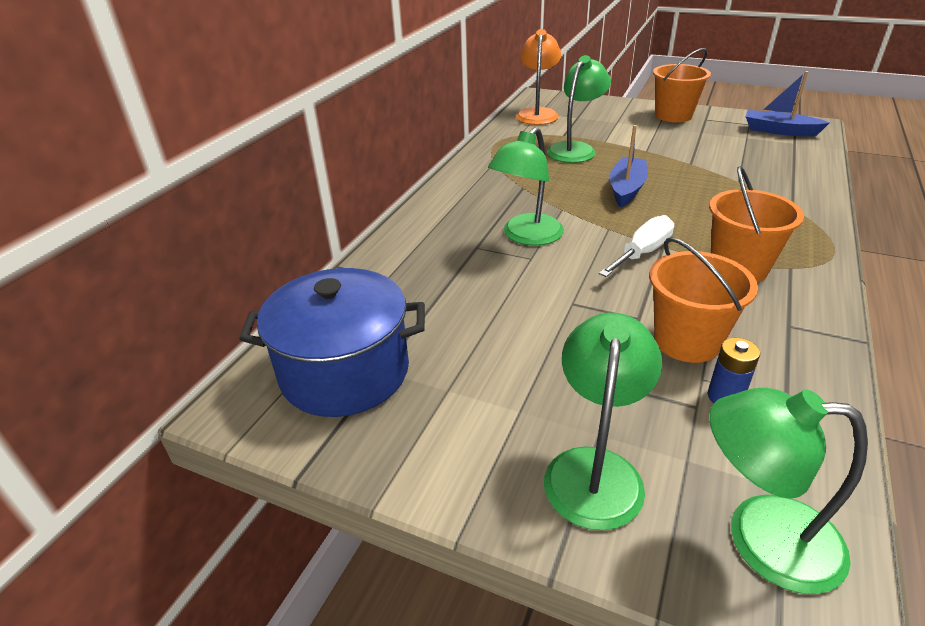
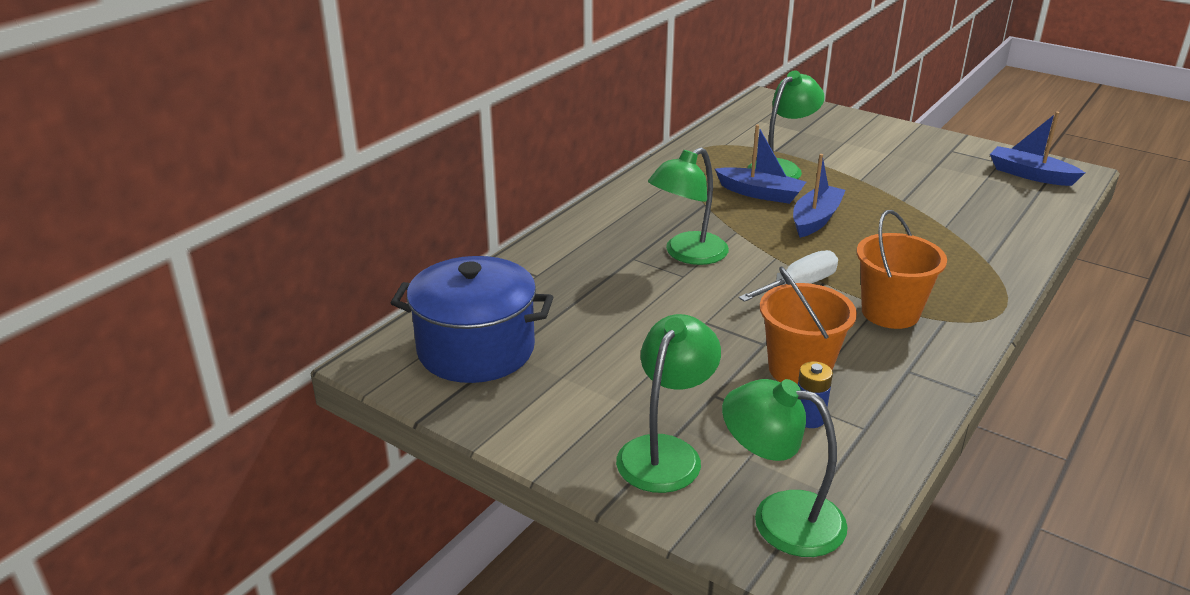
camera: 10 degrees right, 5 degrees down
(537, 113) = (757, 121): orange lamp -> none
(568, 172) = (760, 193): none -> blue boat
(673, 116) = (915, 142): orange bucket -> none

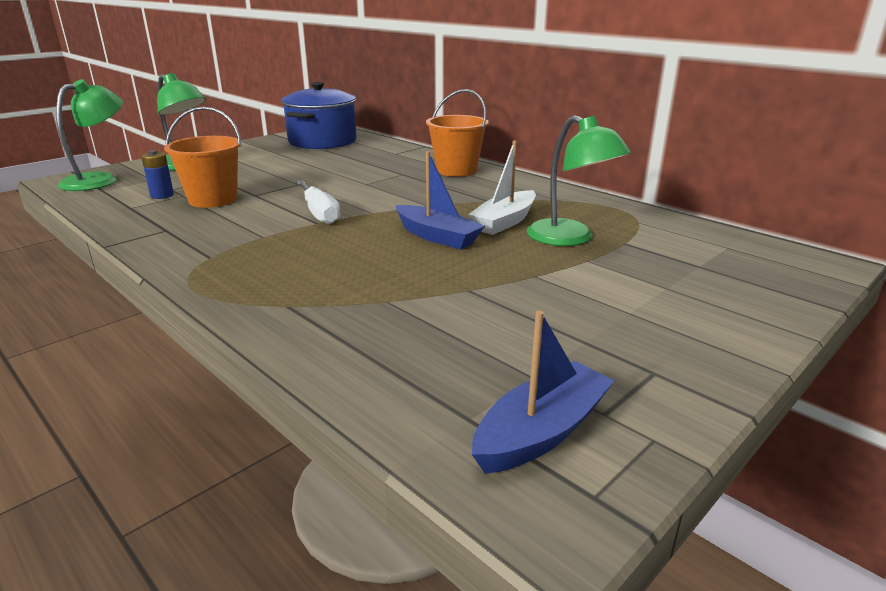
camera: 100 degrees right, 5 degrees down
(687, 254) = (397, 187): green lamp -> none
(760, 193) = (505, 222): blue boat -> white boat
(890, 312) = (246, 238): orange bucket -> orange bucket (456, 170)

